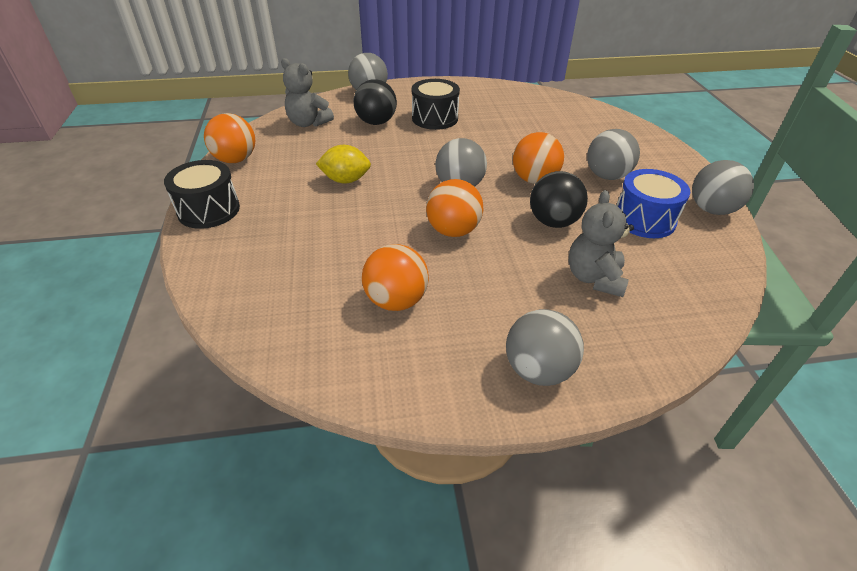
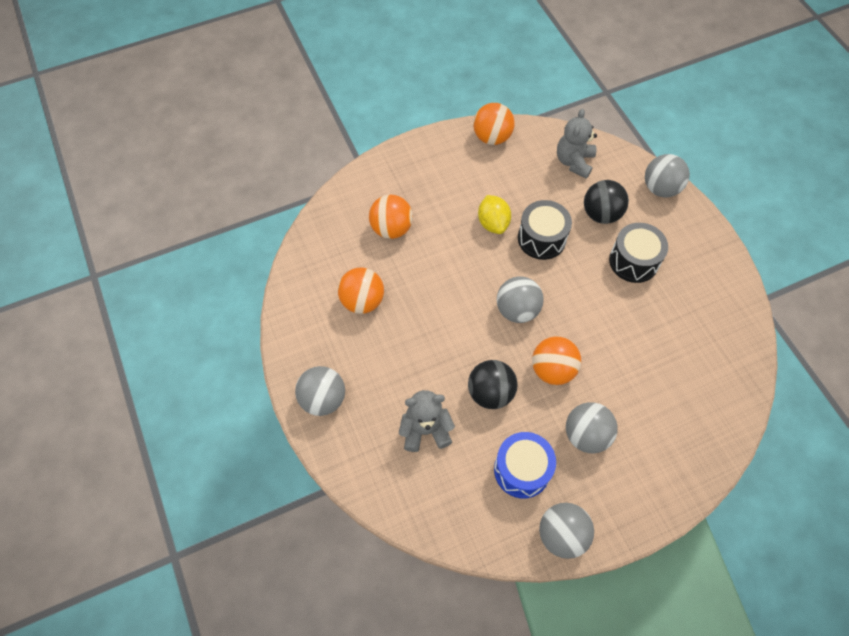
camera: 75 degrees right, 20 degrees up
(209, 210) = (421, 152): black drum -> black drum (541, 238)
(453, 231) = (452, 319): orange ball -> orange ball (391, 228)

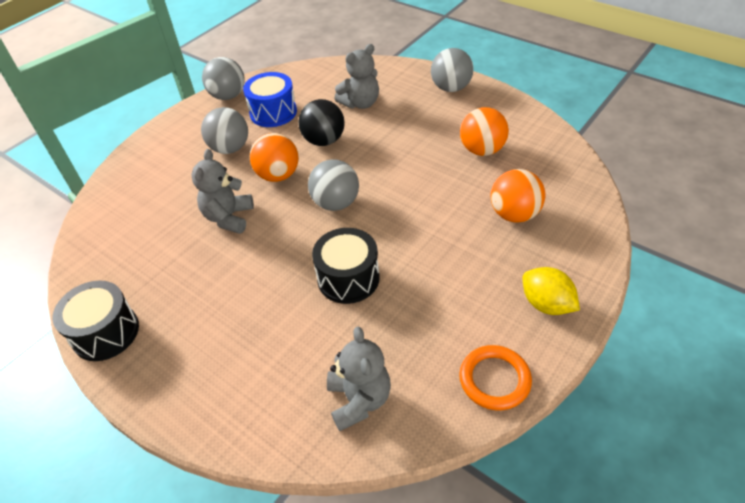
camera: 155 degrees right, 15 degrees down
(492, 137) = (494, 379): orange ball -> orange ring
(493, 223) = (413, 269): yellow lemon -> yellow lemon (546, 304)
(601, 214) = (290, 341): black ball -> none
(612, 342) = (229, 217): none -> grey teddy bear
(633, 261) = (229, 303): black drum -> black drum (106, 332)
(660, 188) = (219, 420): grey ball -> none

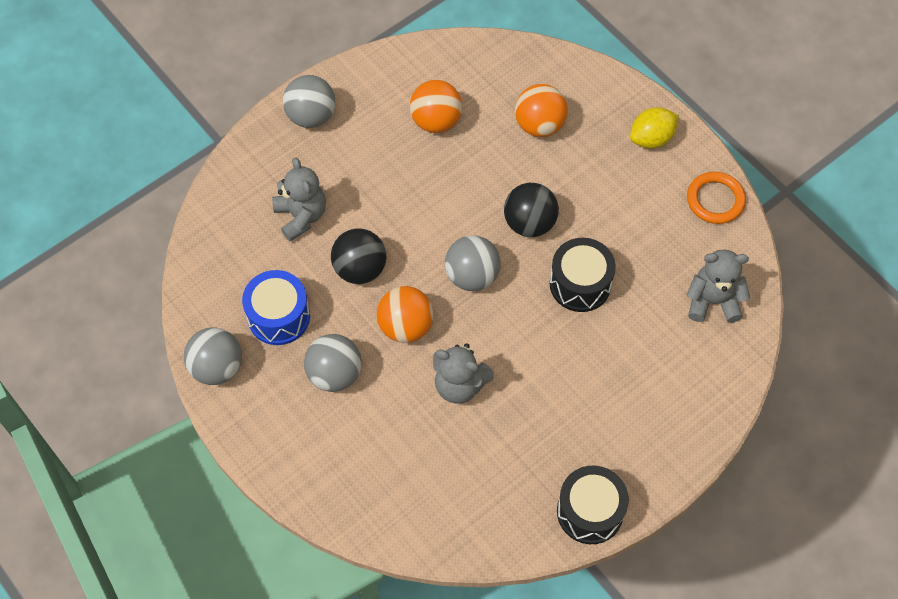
camera: 80 degrees left, 15 degrees up
(403, 229) = (529, 223): none -> black ball

